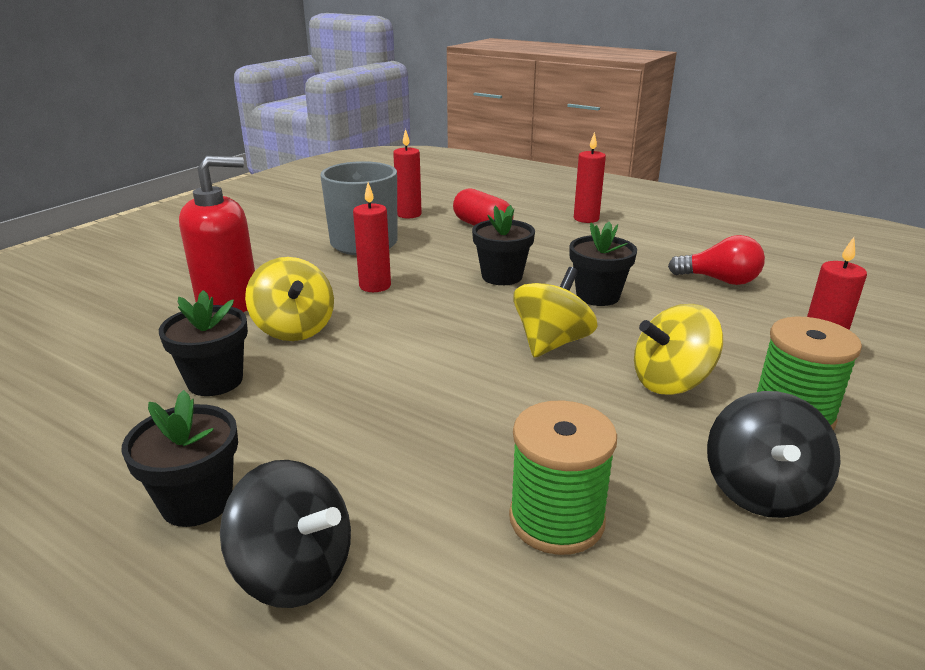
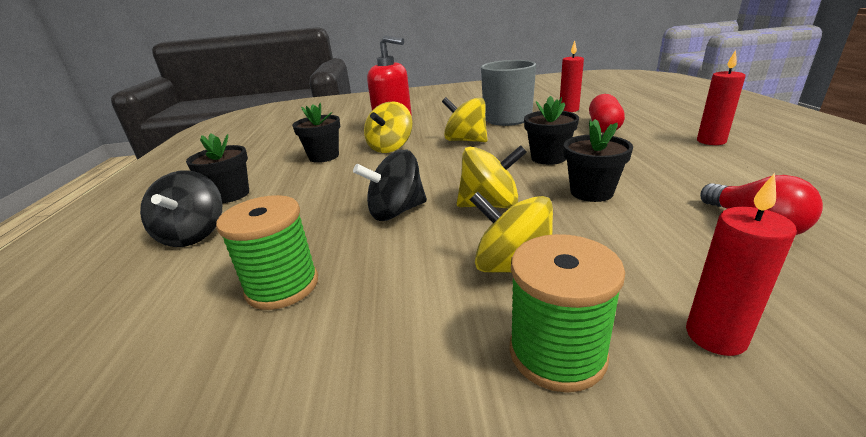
camera: 55 degrees right, 0 degrees up
(375, 286) = (465, 140): red candle -> yellow spinning top
(761, 491) = (399, 371): black spinning top -> black spinning top (396, 212)

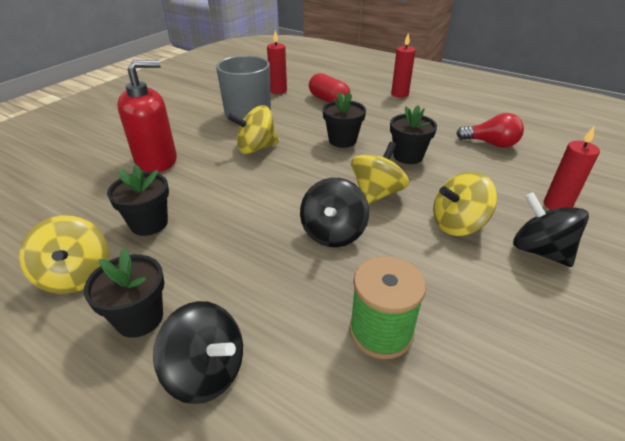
camera: 55 degrees left, 10 degrees up
(390, 147) = (202, 182): yellow spinning top -> yellow spinning top (76, 276)
(557, 353) = (539, 250): green spool -> black spinning top

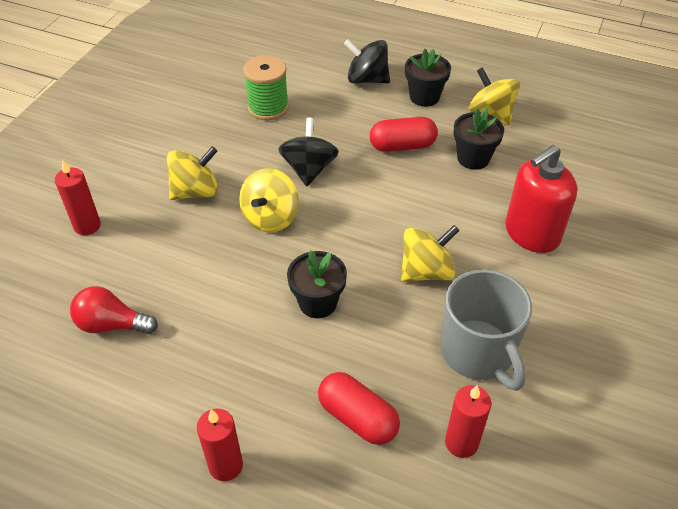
camera: 170 degrees right, 10 degrees up
(216, 247) = (402, 146): none -> red capsule
(408, 156) = (231, 282): black flower pot -> none
(539, 250) = (133, 175): black spinning top -> none

